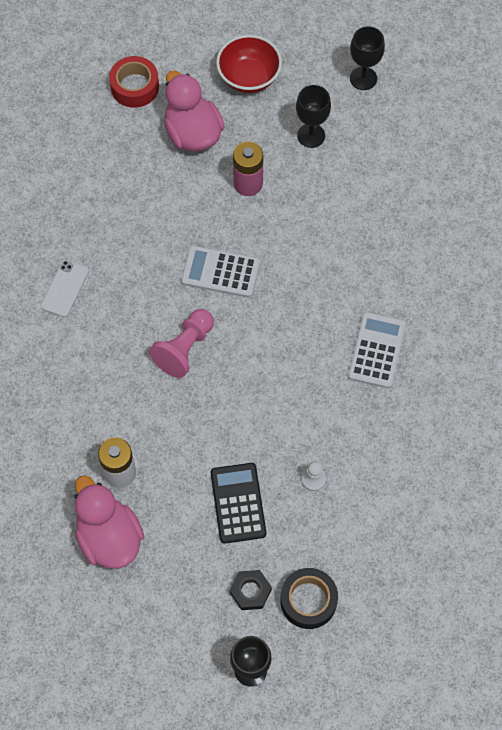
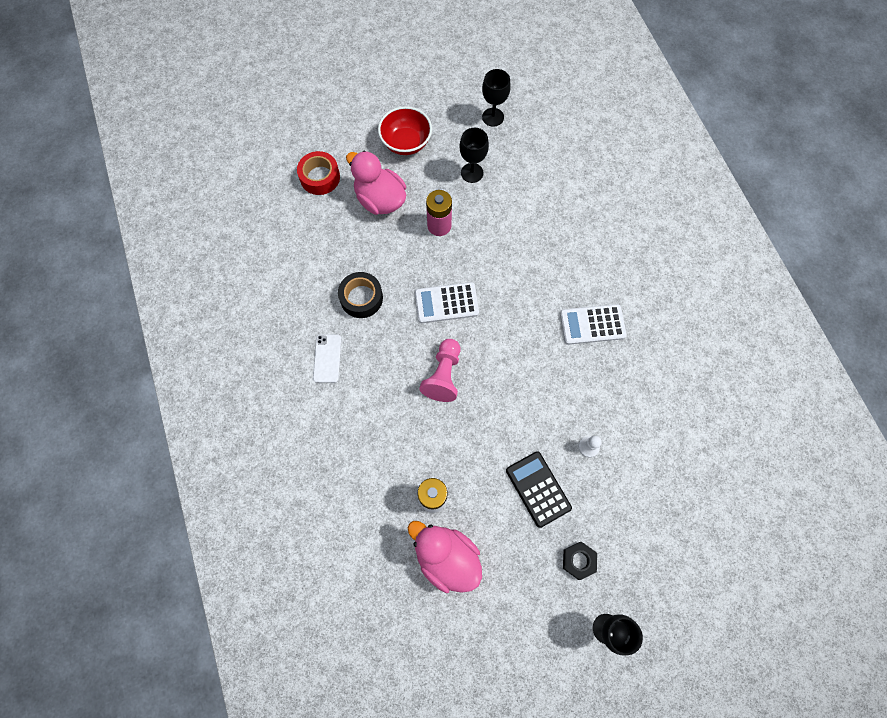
camera: 20 degrees left, 5 degrees up
(308, 601) = (627, 551): black tape -> black tape (361, 298)
(376, 350) = (592, 325): white calculator -> white calculator turned 90 degrees counterclockwise

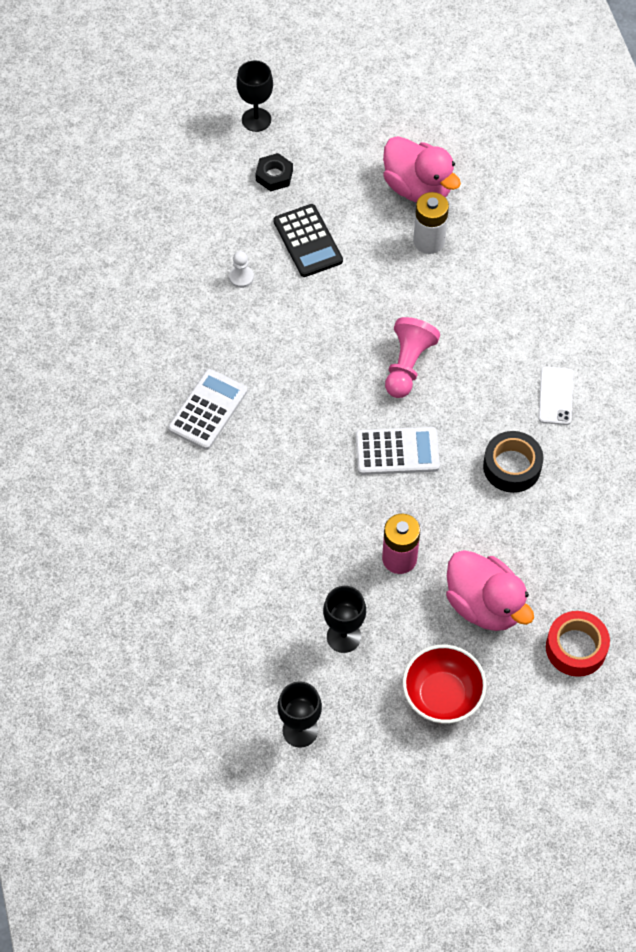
camera: 175 degrees left, 10 degrees down
(592, 325) = (208, 410): white calculator -> white calculator turned 60 degrees counterclockwise

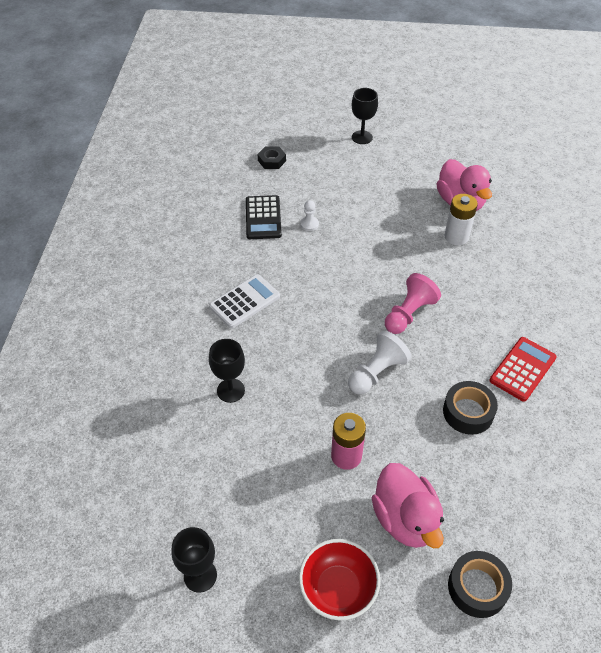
camera: 20 degrees right, 10 degrees down
(274, 175) = (360, 171): black nut -> black nut (271, 161)
(308, 241) = (367, 214): black calculator -> black calculator (263, 218)
(343, 636) = (273, 505): black goblet -> black goblet (230, 390)
(397, 451) = (377, 372): white calculator -> white pawn
(555, 396) = (522, 369): white phone -> red calculator
(576, 648) = (477, 587): red tape -> black tape

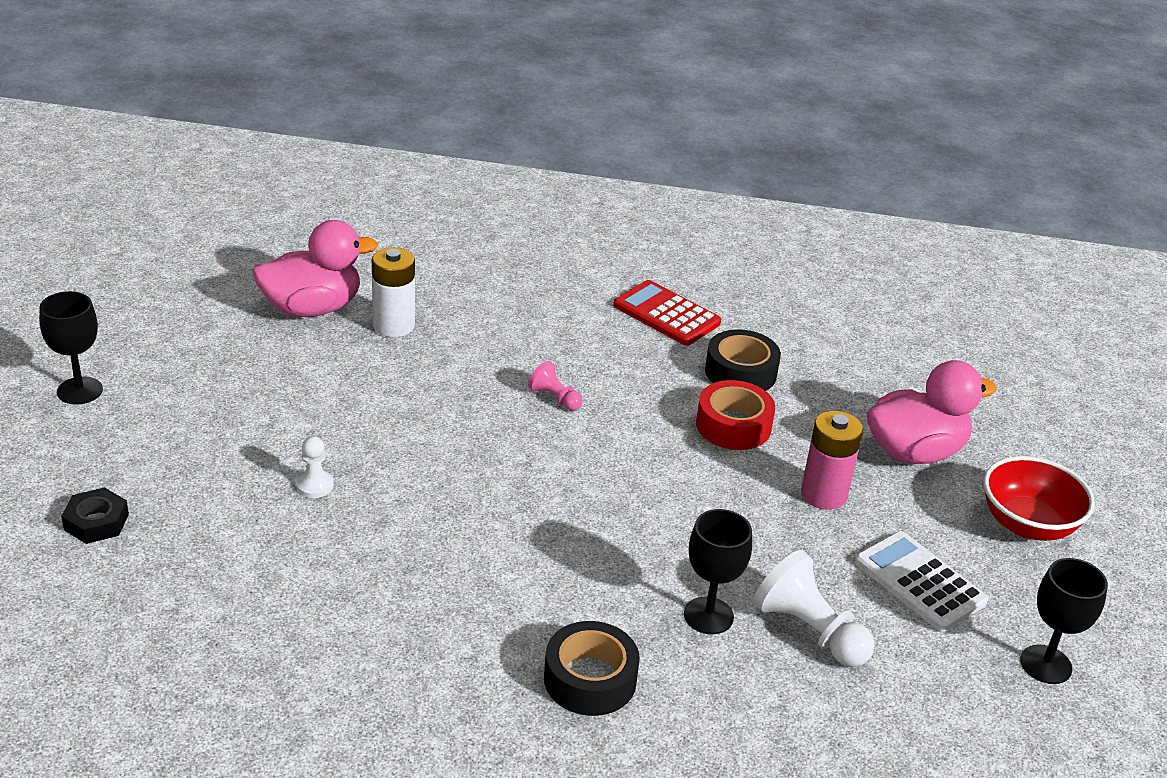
camera: 90 degrees left, 15 degrees down
(244, 301) = (503, 587): white calculator -> white calculator (919, 582)
(263, 218) = (277, 547): black calculator -> none
(377, 372) = (671, 446): white pawn -> white pawn (809, 631)
(406, 406) = (733, 426): none -> red tape
(409, 314) = (555, 398): pink pawn -> pink pawn, size x0.55
(477, 587) = (993, 408): black tape -> black tape (590, 679)

